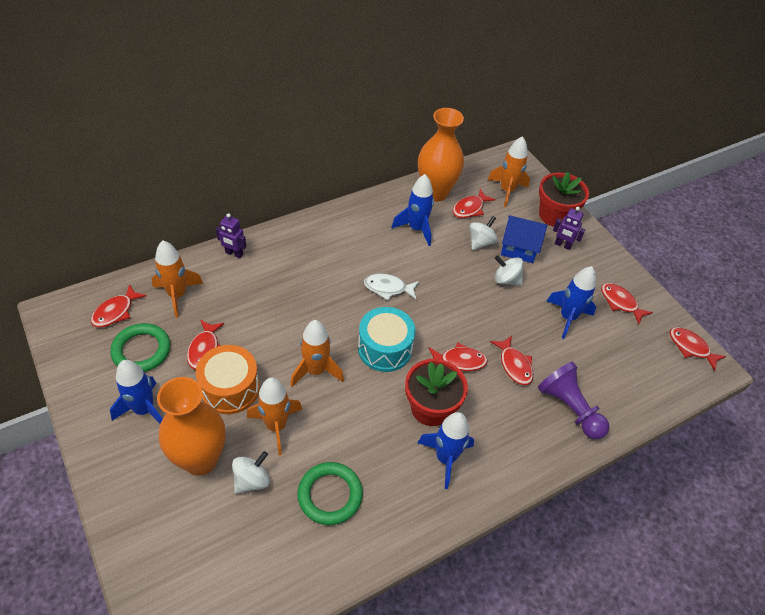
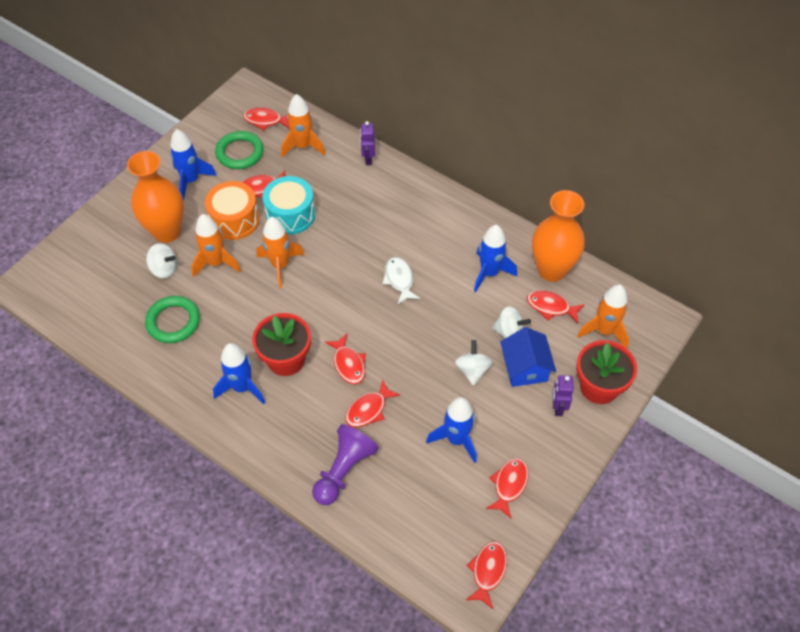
camera: 70 degrees right, 5 degrees up
(385, 348) = (330, 303): turquoise drum -> turquoise drum (290, 215)

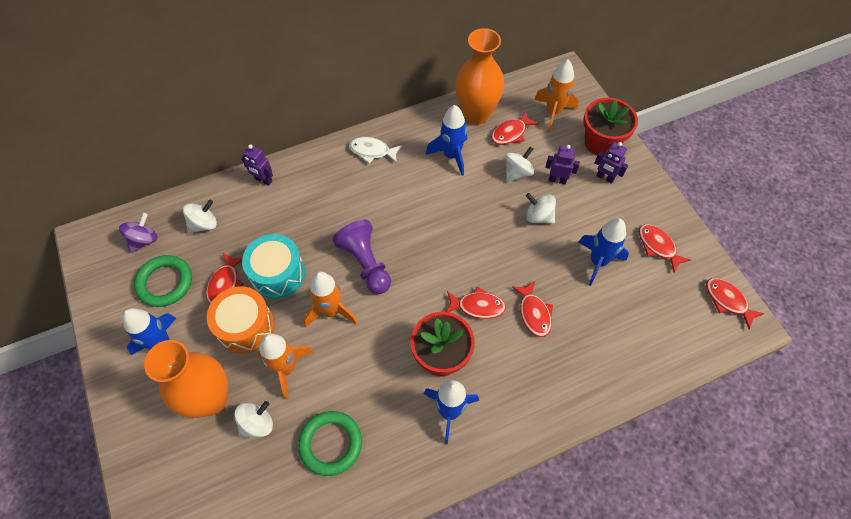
camera: 60 degrees left, 5 degrees up
(266, 120) = (144, 240): red fish -> purple spinning top
(303, 146) = (204, 224): orange rocket -> white spinning top
(344, 470) = (585, 364): purple pawn -> purple pawn (365, 263)
(399, 279) = (414, 222): white fish -> white fish (372, 151)
(525, 368) = (557, 180): blue house -> purple robot

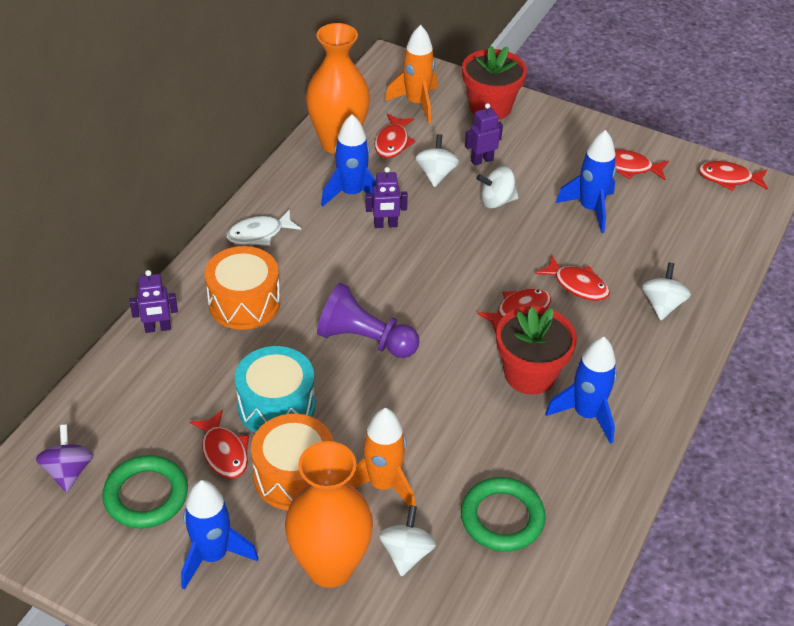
camera: 40 degrees left, 15 degrees down
(204, 224) = (131, 411): white spinning top -> white spinning top (662, 305)
(322, 193) = (244, 303): none -> orange drum
(331, 311) = (375, 404): orange rocket -> none
(605, 178) = (524, 135): purple robot -> purple robot (385, 225)

